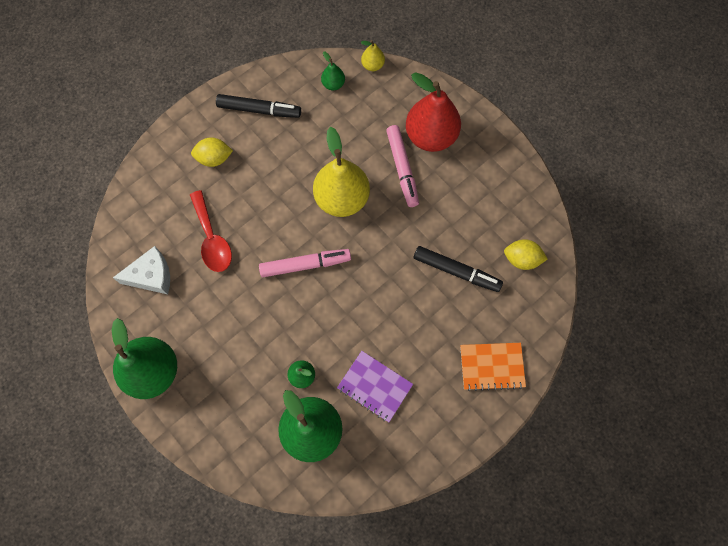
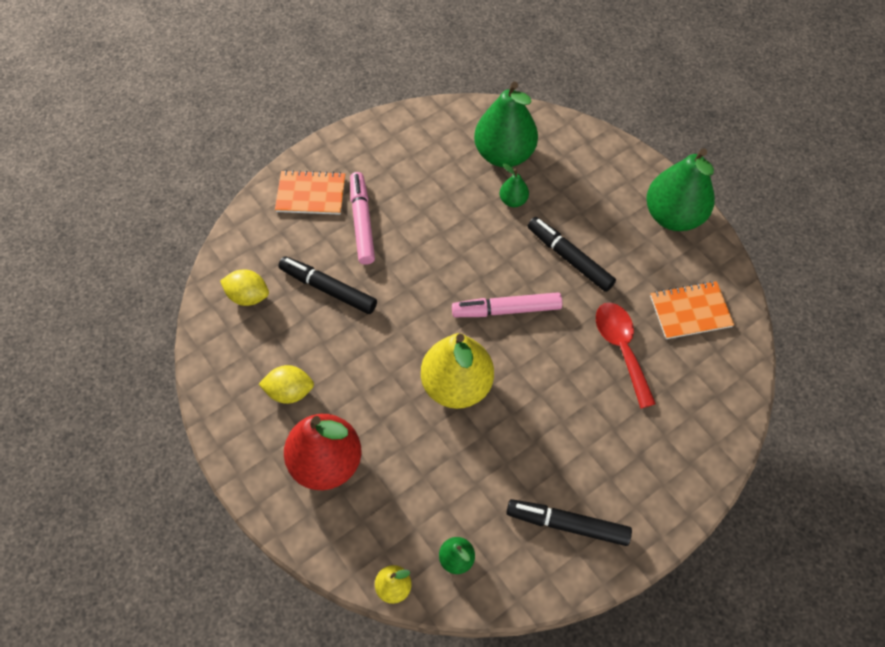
camera: 175 degrees left, 10 degrees down
(151, 276) = (690, 311): white cheese -> orange notebook
(214, 158) = (627, 454): yellow lemon -> yellow lemon (290, 391)
(251, 318) = (569, 258): none -> black marker
(375, 386) = (437, 186): purple notebook -> none
(402, 169) = (373, 419): pink marker -> pink marker (362, 222)

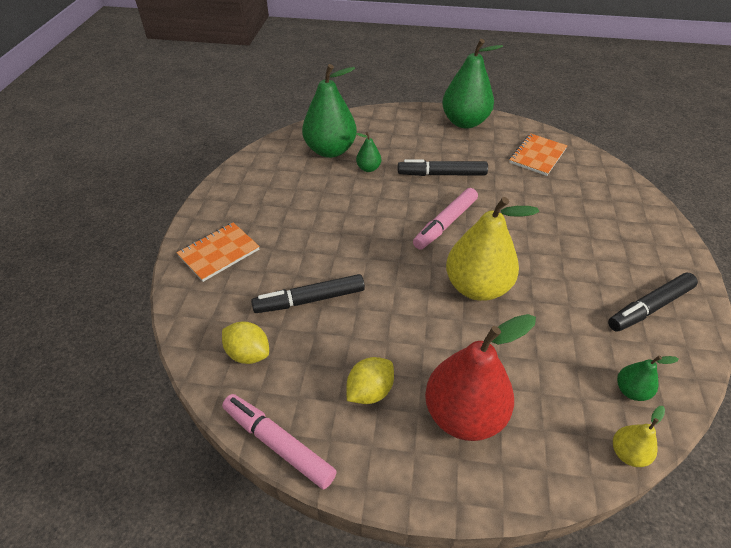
camera: 45 degrees left, 15 degrees down
(248, 296) = (248, 353): yellow lemon -> yellow lemon turned 60 degrees clockwise
(362, 222) = (282, 243): pink marker -> pink marker (278, 444)
(621, 348) = (533, 196): red spoon -> none

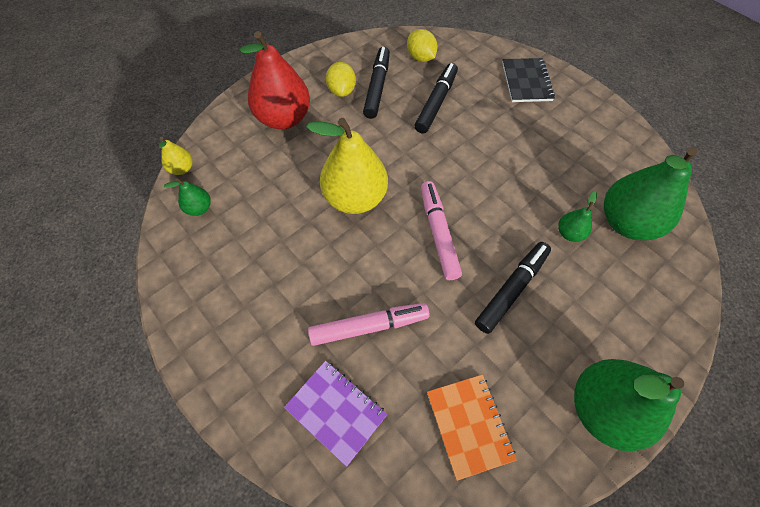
camera: 130 degrees right, 15 degrees up
(219, 253) = (526, 81): orange notebook -> black notebook
(248, 353) = (421, 57): yellow lemon -> yellow lemon turned 75 degrees clockwise
(278, 444) = (352, 43): pink marker -> pink marker (369, 326)
(608, 202) = (336, 411): none -> purple notebook
(649, 307) = (221, 293): black marker -> black marker (377, 87)

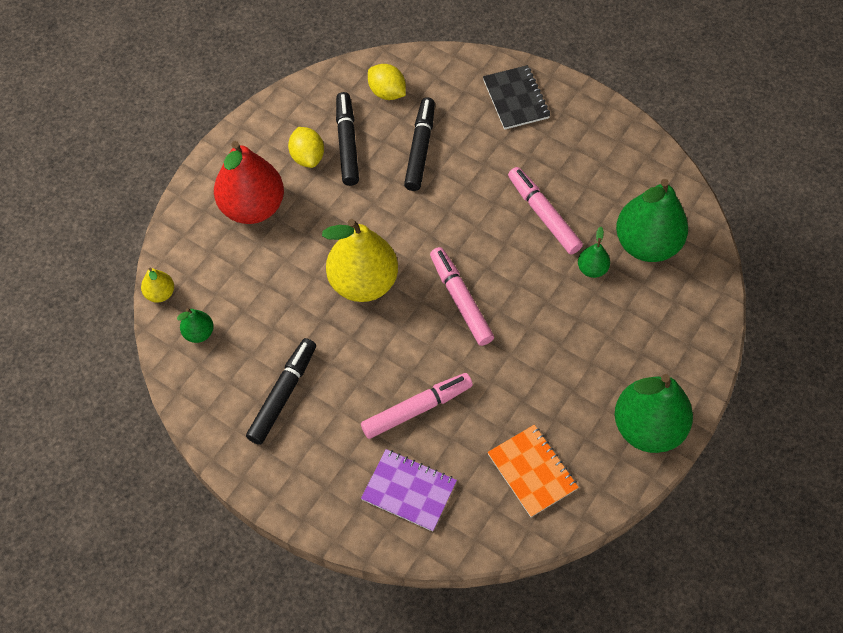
camera: 15 degrees left, 0 degrees up
(511, 289) = (545, 339): black marker -> black marker (283, 394)
(532, 176) = (543, 215): none -> pink marker

